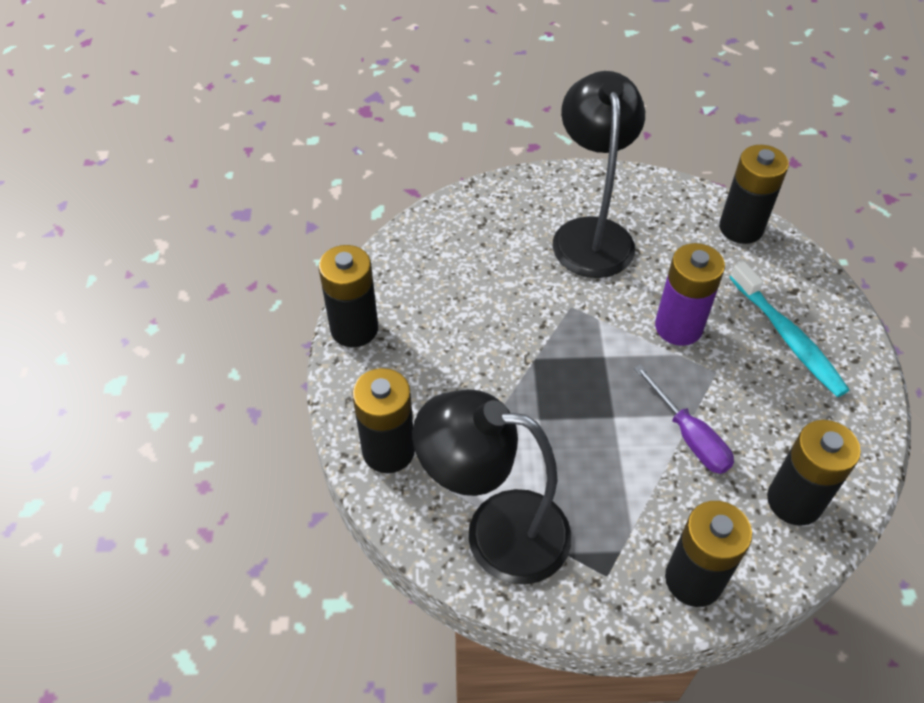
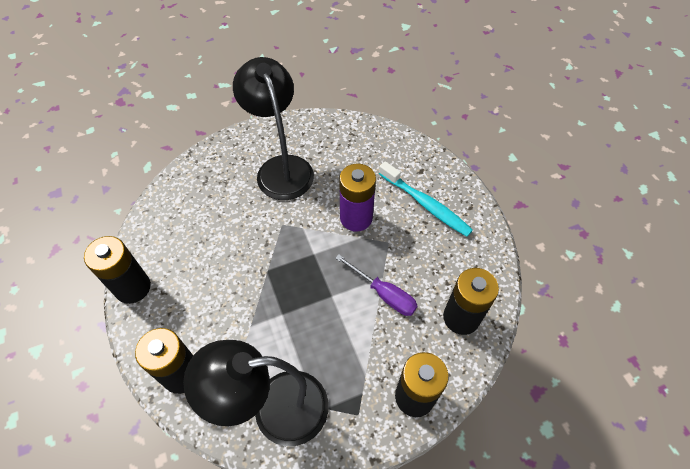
camera: 20 degrees left, 5 degrees up
(741, 228) = (376, 137): black battery -> none

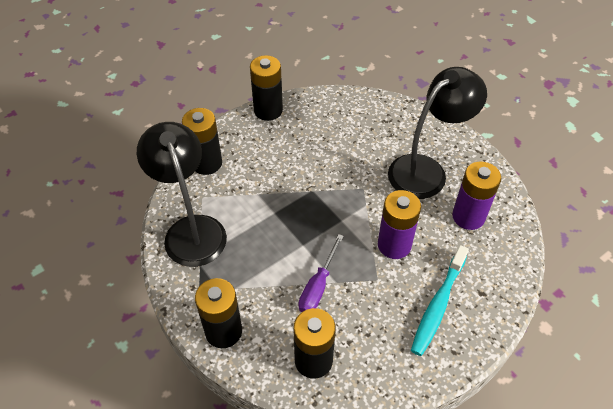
camera: 75 degrees right, 5 degrees down
(344, 154) = (468, 216): none -> purple battery

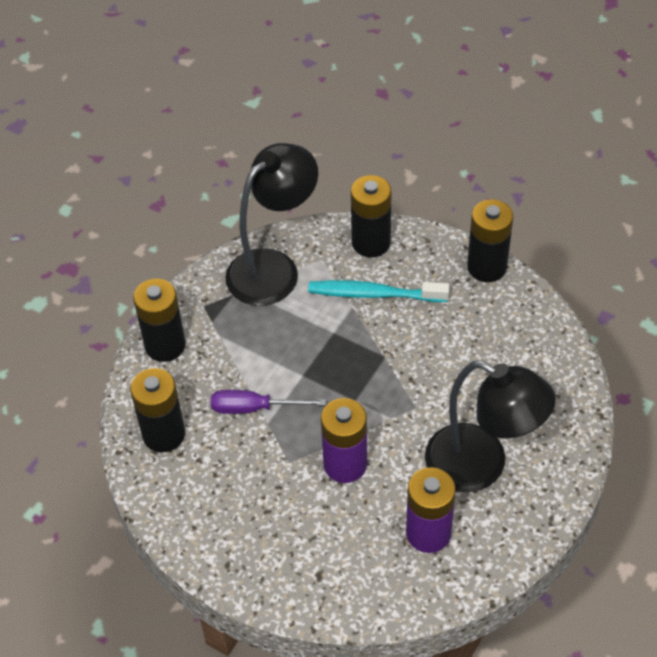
camera: 70 degrees right, 0 degrees up
(438, 305) = (281, 532): turquoise toothbrush -> turquoise toothbrush (374, 294)

